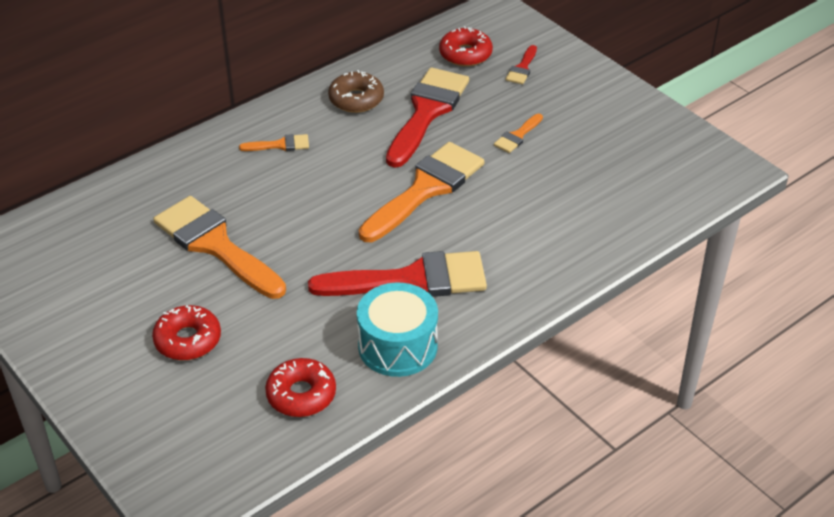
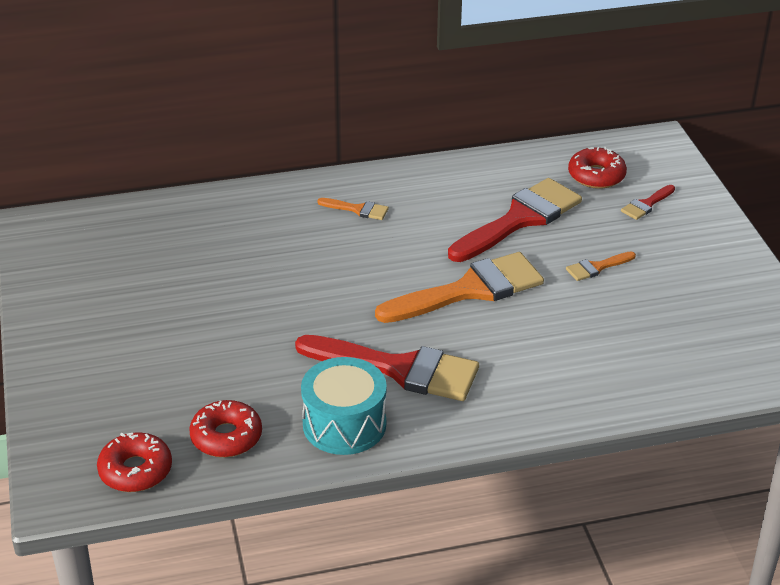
camera: 25 degrees right, 5 degrees down
(188, 340) = (159, 355): red donut -> red donut (135, 470)
(215, 245) = (239, 280): orange brush -> none
(356, 99) = (458, 188): brown donut -> none

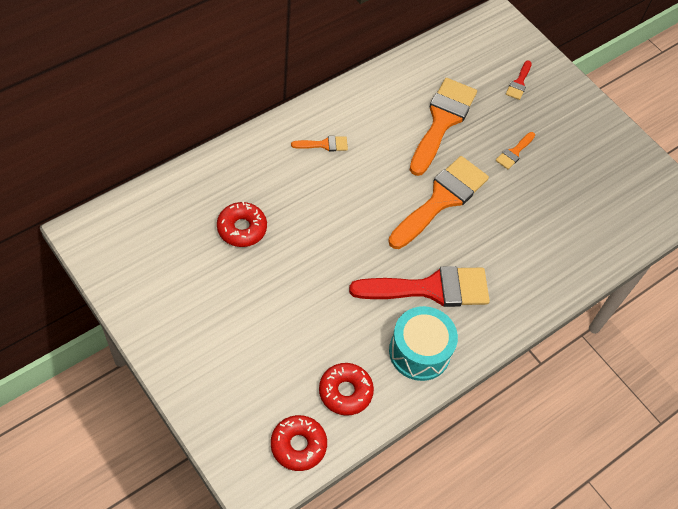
camera: 30 degrees left, 20 degrees up
(520, 219) = (442, 121): red brush -> orange brush
(596, 176) = (473, 64): red donut -> red donut (242, 228)

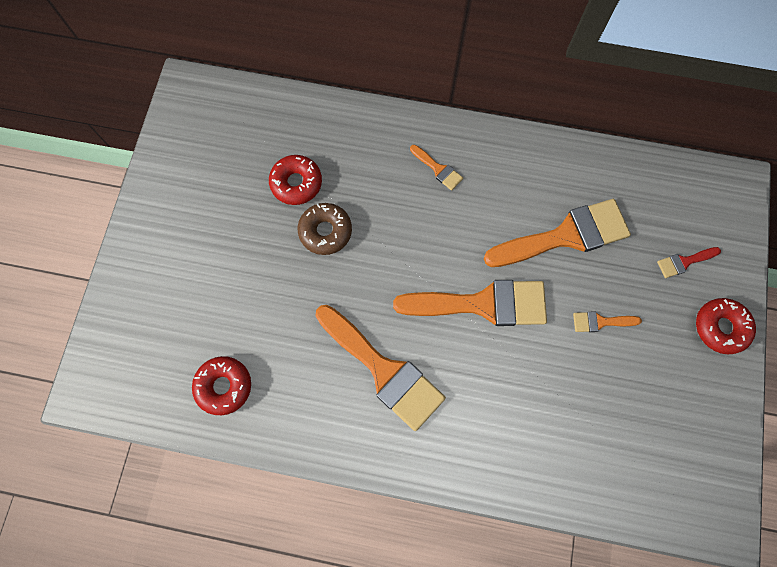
camera: 55 degrees right, 15 degrees up
(297, 241) = (325, 231): none -> brown donut
(298, 445) = (146, 392): red donut -> red donut (720, 327)
(419, 351) = (314, 413): turquoise drum -> none
(430, 288) = (384, 370): red brush -> orange brush

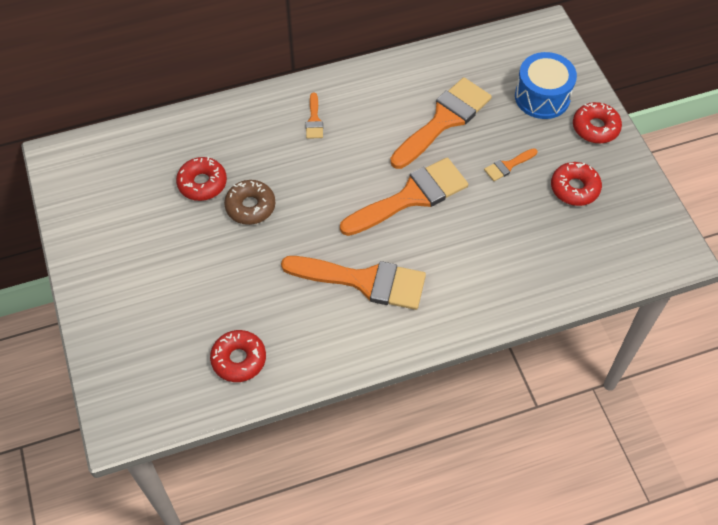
camera: 30 degrees left, 15 degrees down
(438, 169) = (314, 120): orange brush -> orange brush turned 75 degrees clockwise
(655, 385) = (574, 188): none -> red donut
(684, 262) = (542, 97): red brush -> blue drum

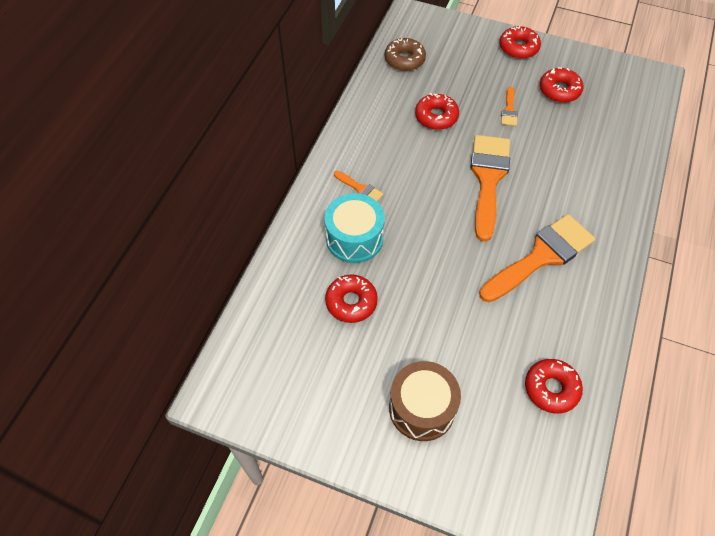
camera: 50 degrees left, 0 degrees up
(149, 284) = (422, 408): none -> brown drum
(250, 206) = (406, 284): brown donut -> brown donut (404, 59)
(262, 147) = (354, 238): none -> turquoise drum
(444, 120) = (436, 116): orange brush -> red donut
(542, 97) = (467, 55): blue drum -> none

